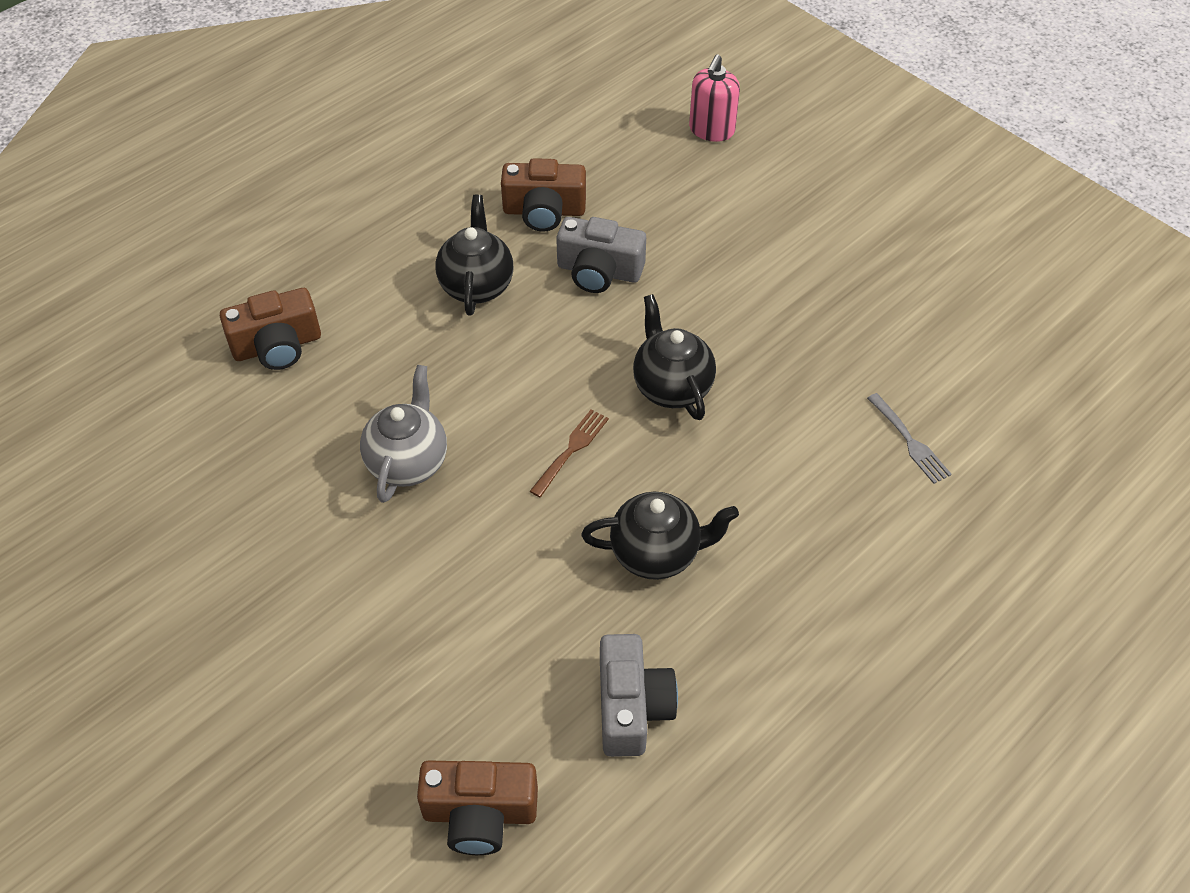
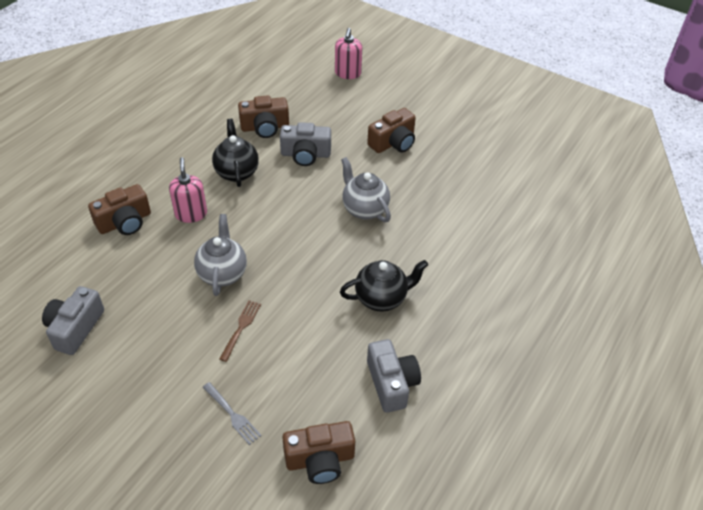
camera: 15 degrees left, 5 degrees down
(159, 514) = (75, 328): none -> grey camera
(384, 349) = (191, 214): none -> pink soap dispenser
(571, 450) = (317, 251): brown fork -> brown fork (241, 328)
(671, 387) = (364, 209): black teapot -> grey teapot
(755, 272) = (393, 142): none -> brown camera
(909, 441) = (502, 217): grey fork -> grey fork (232, 415)

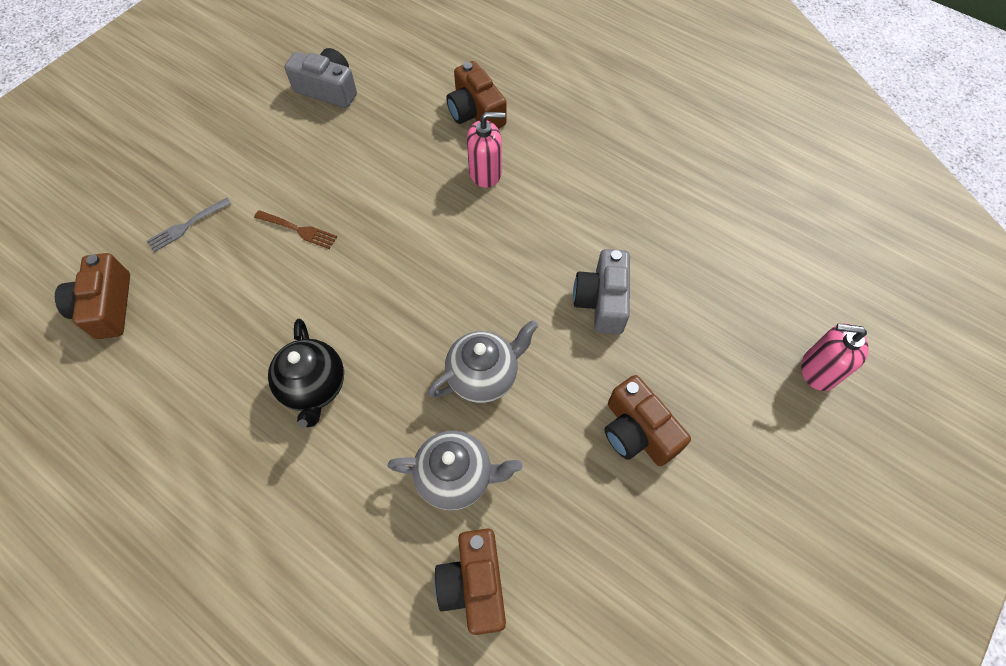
camera: 95 degrees right, 15 degrees up
(222, 273) = (383, 209): grey teapot -> grey teapot (456, 477)
(237, 172) = (562, 217): black teapot -> none
(265, 127) = (660, 248): brown camera -> brown camera (474, 584)
(391, 383) = (180, 388): grey camera -> none

